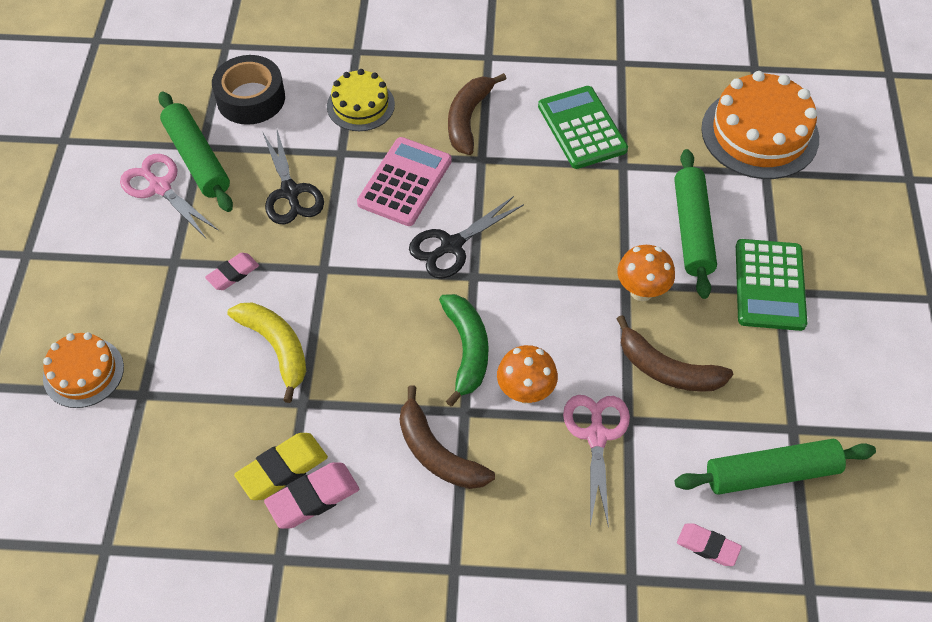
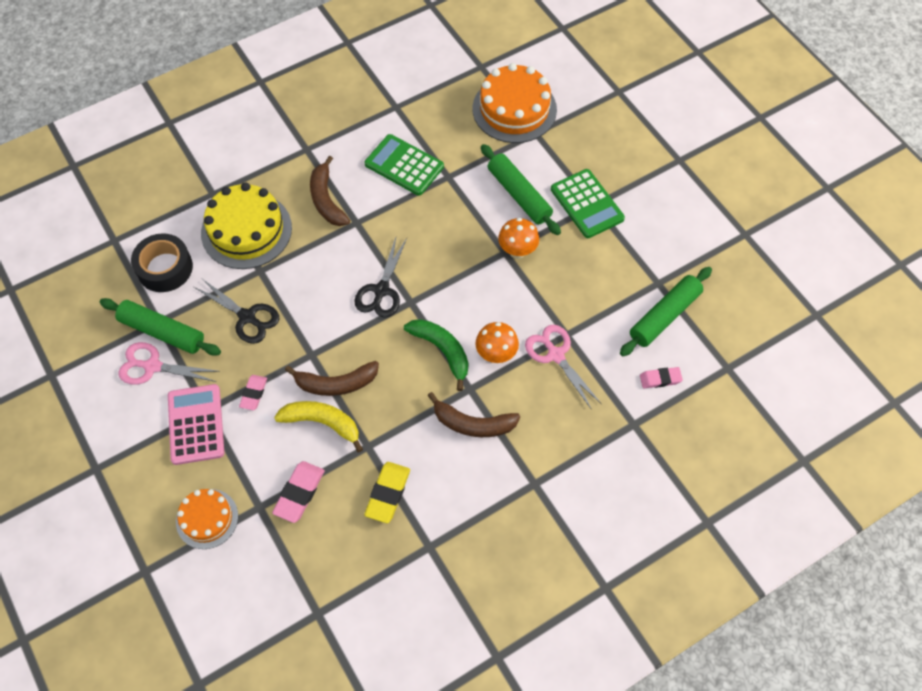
camera: 35 degrees left, 5 degrees up
(313, 498) = (420, 498): pink eraser -> pink eraser (299, 493)
(360, 105) = (246, 230): yellow cake -> yellow cake, size x1.69
(405, 182) = (318, 266): pink calculator -> pink calculator (196, 424)
(667, 369) = (566, 290): brown banana -> brown banana (336, 384)

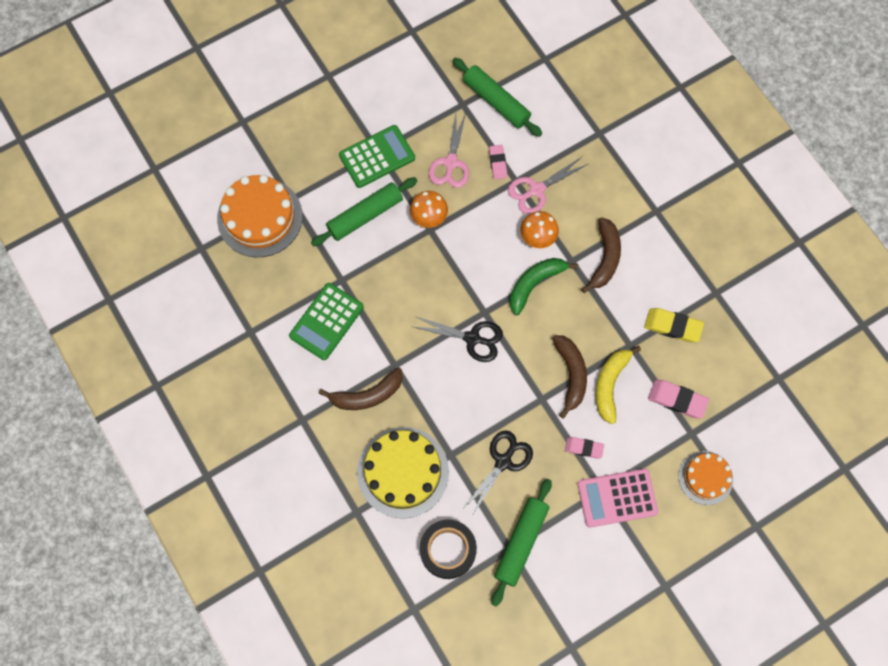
camera: 90 degrees left, 10 degrees up
(152, 366) = (558, 547): pink scissors -> pink scissors (451, 163)
(660, 379) = (557, 110): pink eraser -> pink eraser (497, 163)

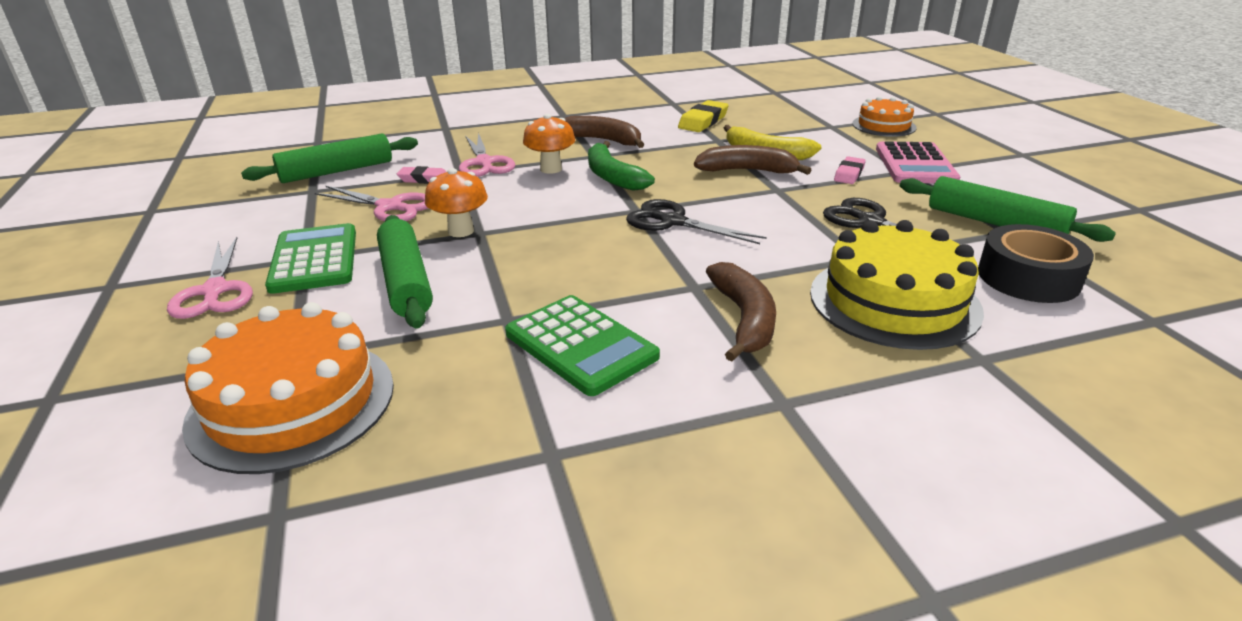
camera: 75 degrees left, 40 degrees down
(335, 128) = (215, 291): none -> pink scissors
(472, 338) = (673, 222): black scissors -> black scissors turned 90 degrees counterclockwise
(677, 400) = (791, 128): pink eraser -> none

